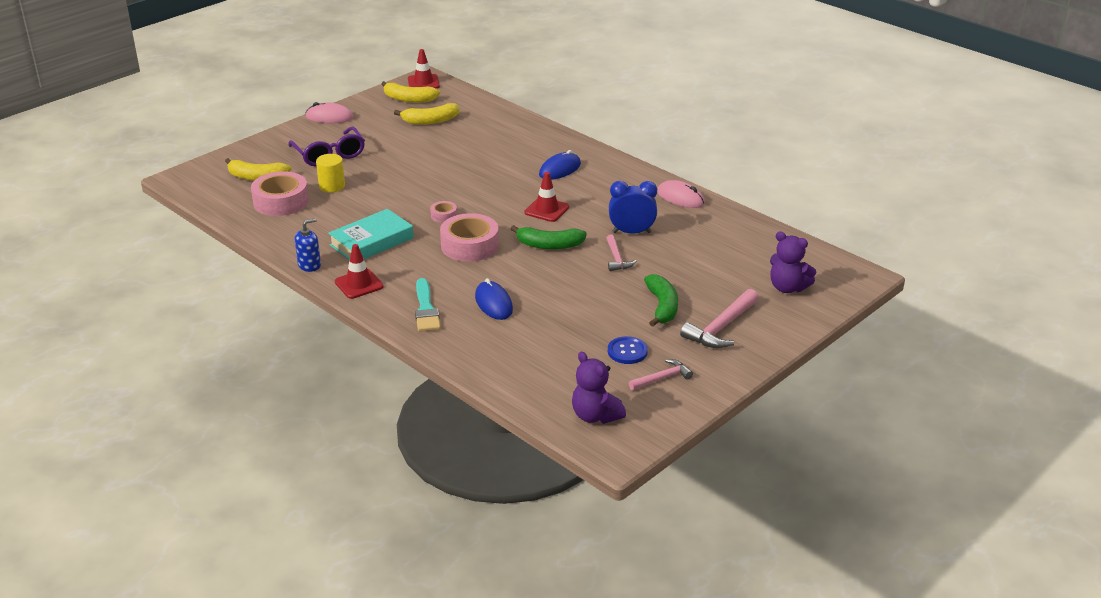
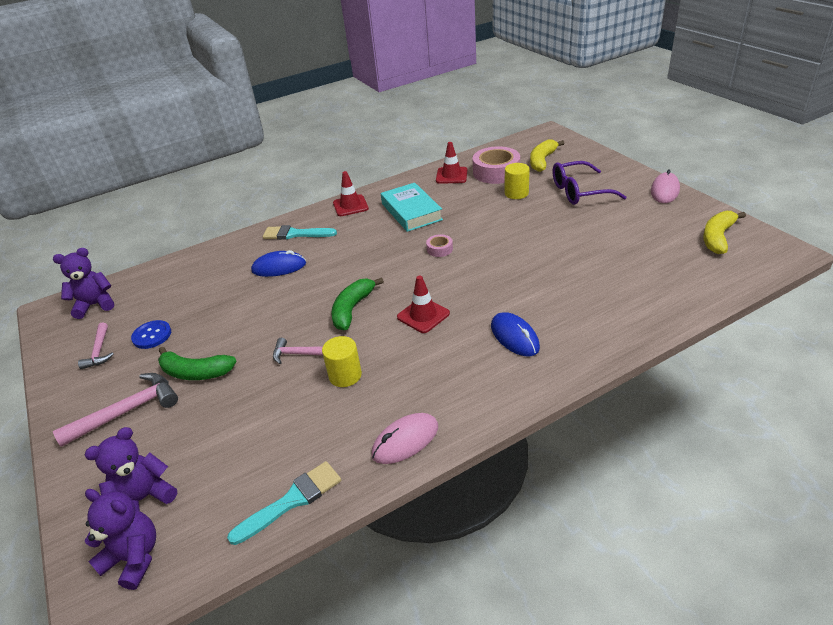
camera: 110 degrees right, 5 degrees up
(309, 265) = (390, 186): blue soap dispenser -> none
(423, 83) = (770, 249): red traffic cone -> red traffic cone (451, 175)
(430, 121) = (657, 250): yellow banana -> none
(469, 245) = (378, 261): pink tape -> none
(631, 232) = (345, 375): blue clock -> yellow cylinder
(721, 328) = (128, 411): pink hammer -> pink hammer turned 90 degrees clockwise
(751, 229) = (291, 501): none -> turquoise brush
(827, 275) = (134, 558): none -> purple teddy bear

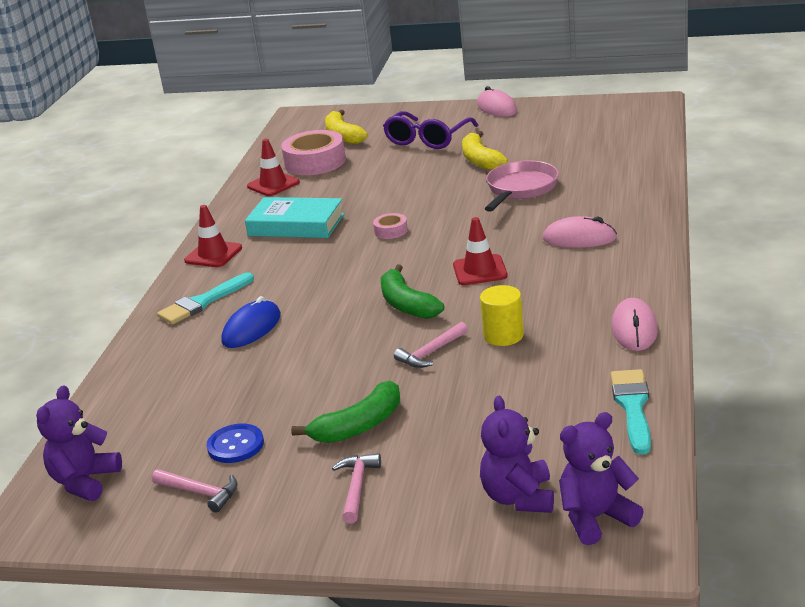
camera: 50 degrees left, 10 degrees down
(128, 411) = (357, 487): pink hammer -> pink hammer, size x0.61
(514, 337) = (579, 238): blue mouse -> pink mouse
(516, 193) = (372, 166): yellow cylinder -> none
(557, 268) = (520, 189): none -> pink pan
(717, 238) = (594, 116): yellow banana -> yellow banana (481, 160)

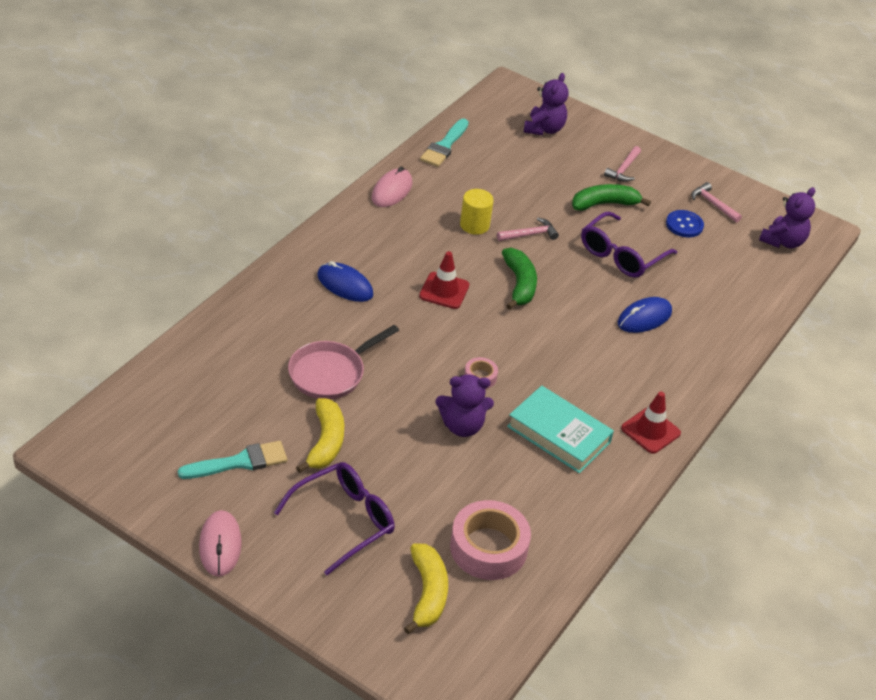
camera: 165 degrees left, 15 degrees up
(203, 302) = (675, 368): turquoise brush -> turquoise brush (239, 462)
(273, 184) = (553, 525): red traffic cone -> none
(306, 377) = (621, 255): none -> purple glasses
(579, 238) = (345, 285): pink mouse -> blue mouse
(596, 518) = (515, 105): purple teddy bear -> purple teddy bear (462, 426)

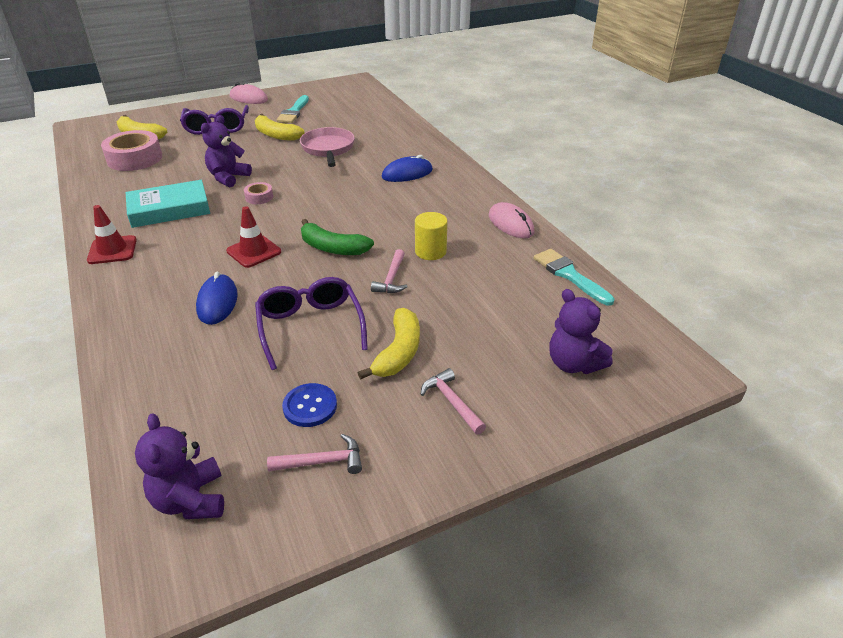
camera: 125 degrees right, 5 degrees down
(444, 291) = (361, 210): red traffic cone -> red traffic cone (254, 251)
(604, 204) = (398, 352): green banana -> yellow banana

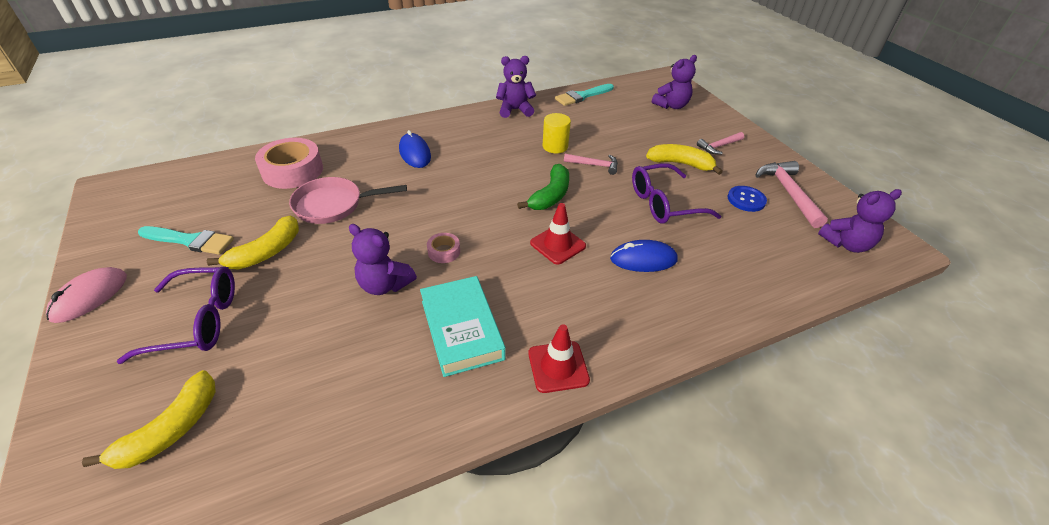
camera: 90 degrees left, 5 degrees up
(135, 158) = (278, 411): pink tape -> pink tape (293, 171)
(322, 461) = (788, 193): pink hammer -> pink hammer, size x1.65
(510, 224) = (515, 110): pink mouse -> purple teddy bear

